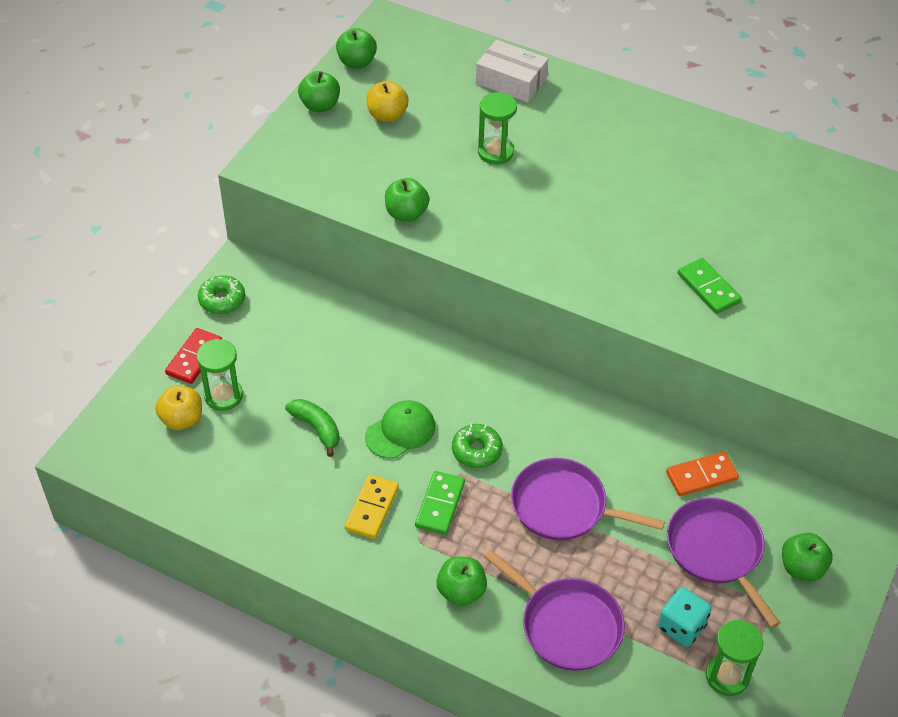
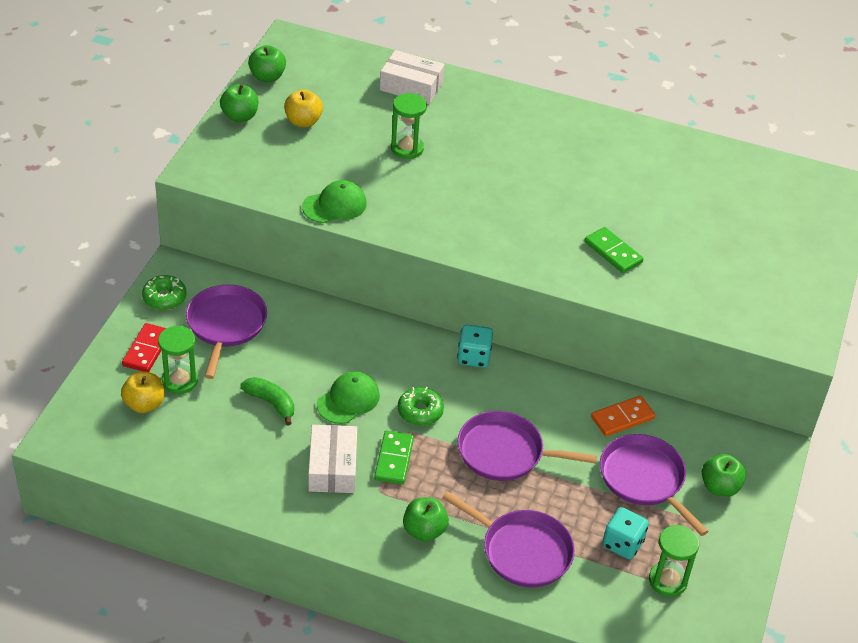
camera: 10 degrees left, 5 degrees down
(282, 336) = (226, 325): none -> purple pan
(371, 508) = (332, 467): yellow domino -> white box
(406, 213) = (335, 205): green apple -> green cap
(545, 391) = (473, 357): none -> turquoise dice

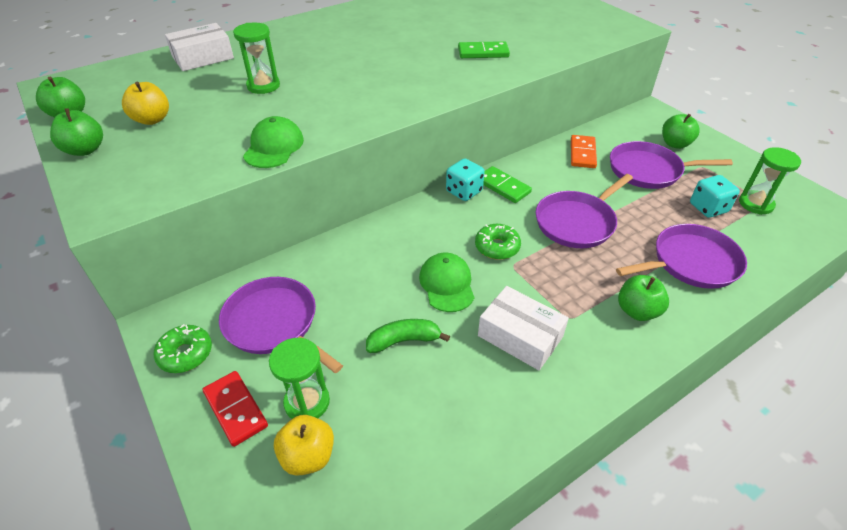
camera: 50 degrees left, 0 degrees up
(394, 459) = (539, 289): green domino -> green domino (503, 187)

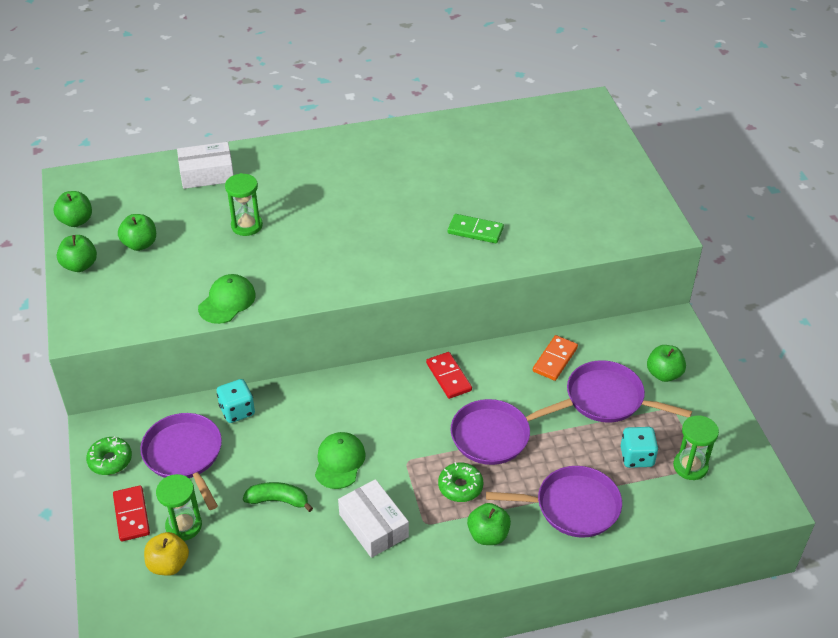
camera: 20 degrees right, 0 degrees up
(152, 120) = (140, 244): yellow apple -> green apple
(464, 191) = (408, 372): turquoise dice -> turquoise dice (237, 411)
(497, 247) = (404, 439): green donut -> green donut (460, 487)
(503, 187) = (448, 377): green domino -> red domino

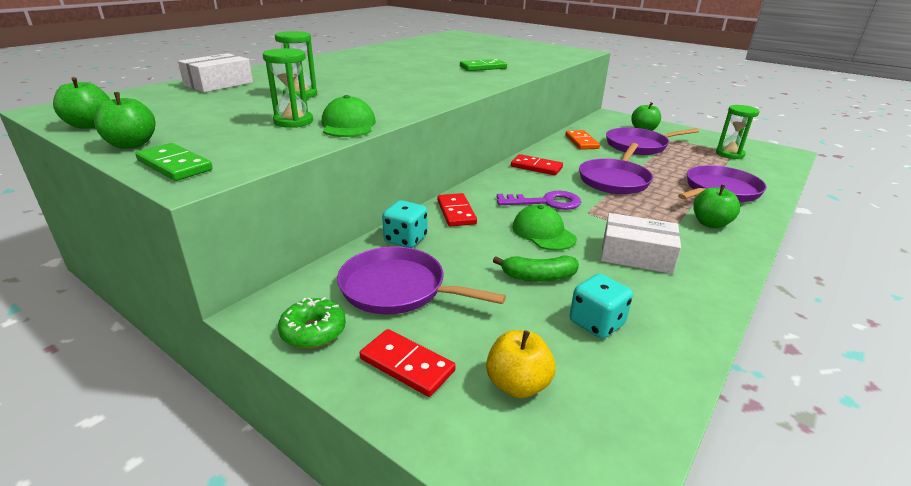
camera: 40 degrees left, 15 degrees down
(83, 308) = (175, 165): none -> green domino
(140, 244) = (197, 121): green apple -> none
(184, 526) = (481, 341): green hourglass -> green hourglass (293, 121)
(278, 500) = (538, 277): green banana -> green banana turned 150 degrees counterclockwise
(305, 400) = (456, 212): none -> red domino
(390, 429) = (546, 202): none -> purple key
(460, 487) = (645, 209): green donut -> none
(637, 457) = (700, 160): turquoise dice -> turquoise dice (596, 323)

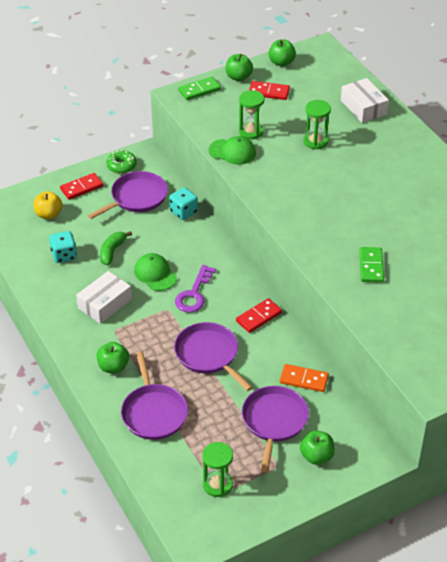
camera: 115 degrees right, 15 degrees up
(456, 212) = (205, 243): red domino -> red domino (269, 92)
(543, 232) = (155, 274): green cap -> green cap turned 120 degrees counterclockwise

